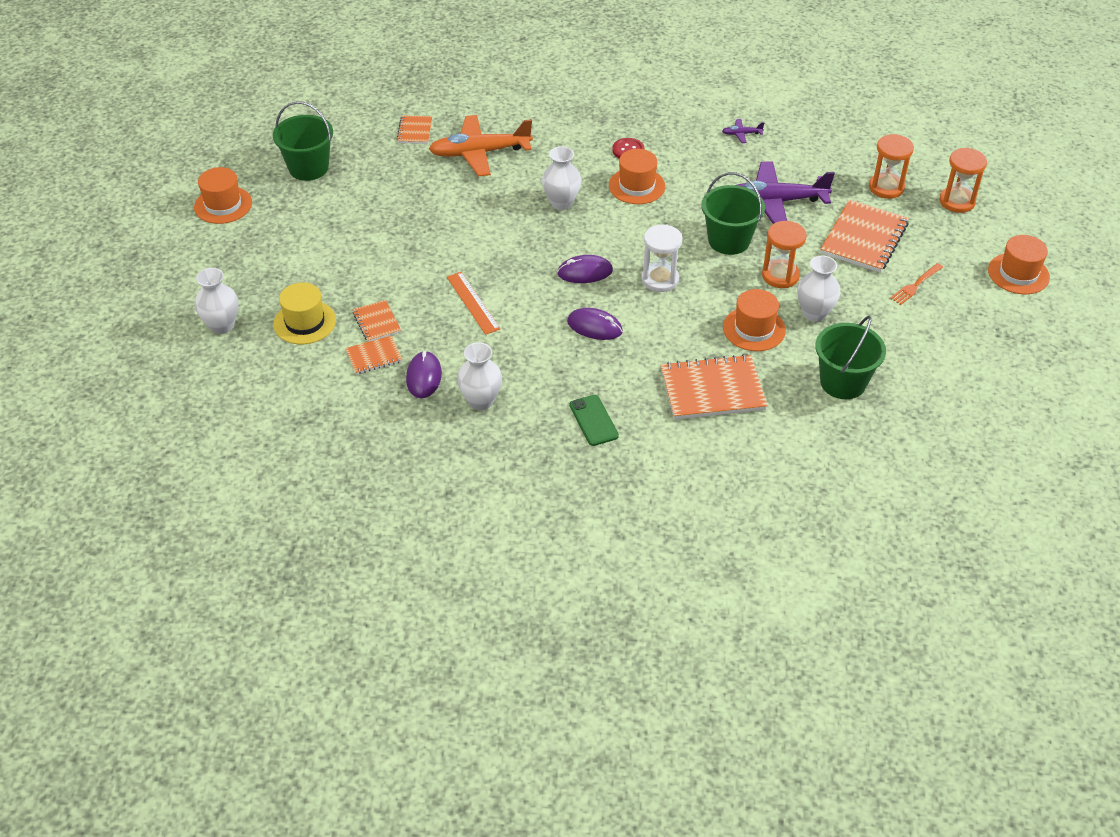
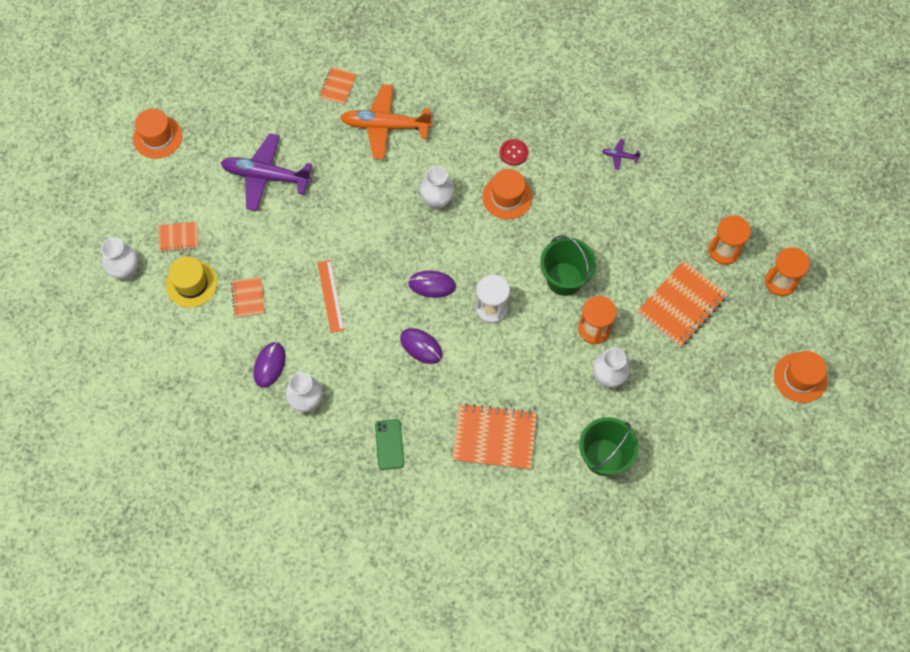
camera: 15 degrees right, 20 degrees up
(308, 168) = (237, 110): green bucket -> none
(374, 356) = (236, 334): orange notebook -> orange notebook (178, 237)
(754, 329) = (551, 382): orange hat -> none
(774, 202) = (619, 243): purple plane -> purple plane (266, 176)
(915, 285) = (705, 368): orange fork -> none

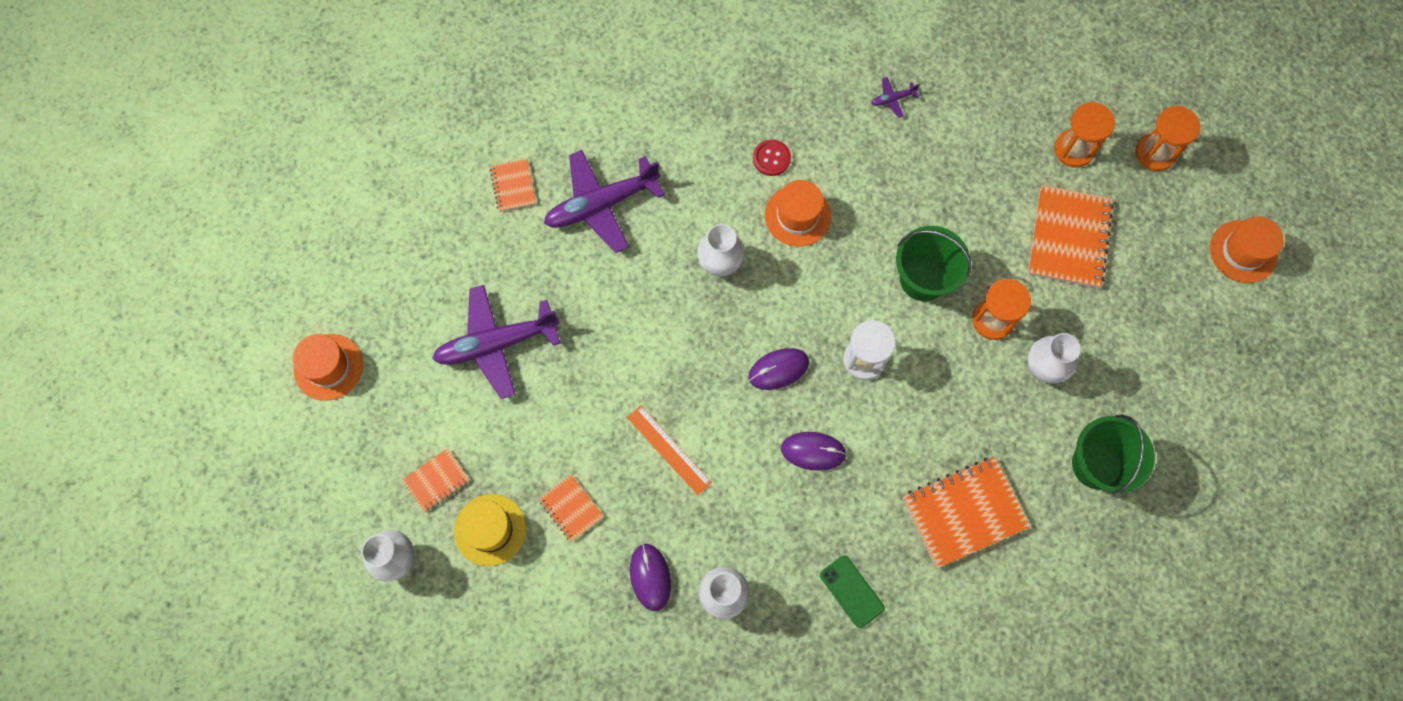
camera: 30 degrees left, 5 degrees up
(385, 126) = (601, 205): orange plane -> purple plane

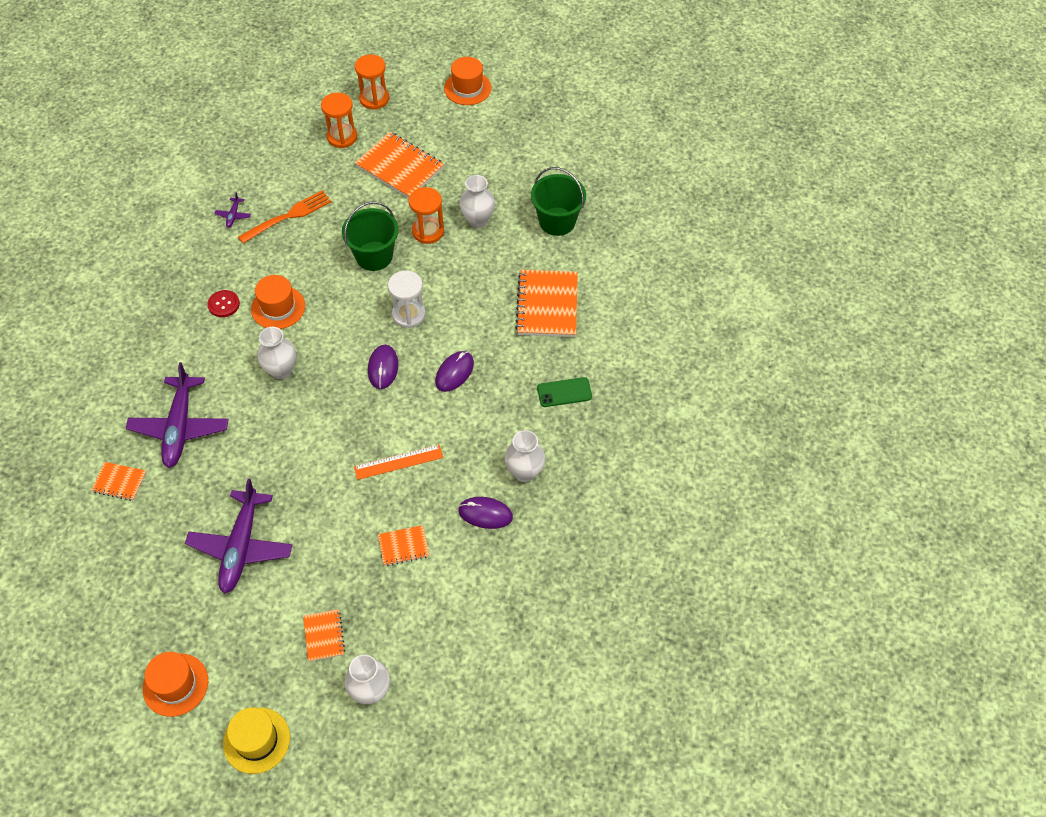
camera: 65 degrees left, 15 degrees down
(490, 530) = (386, 611): yellow hat -> yellow hat (256, 740)
(925, 156) = (288, 216): none -> orange fork

